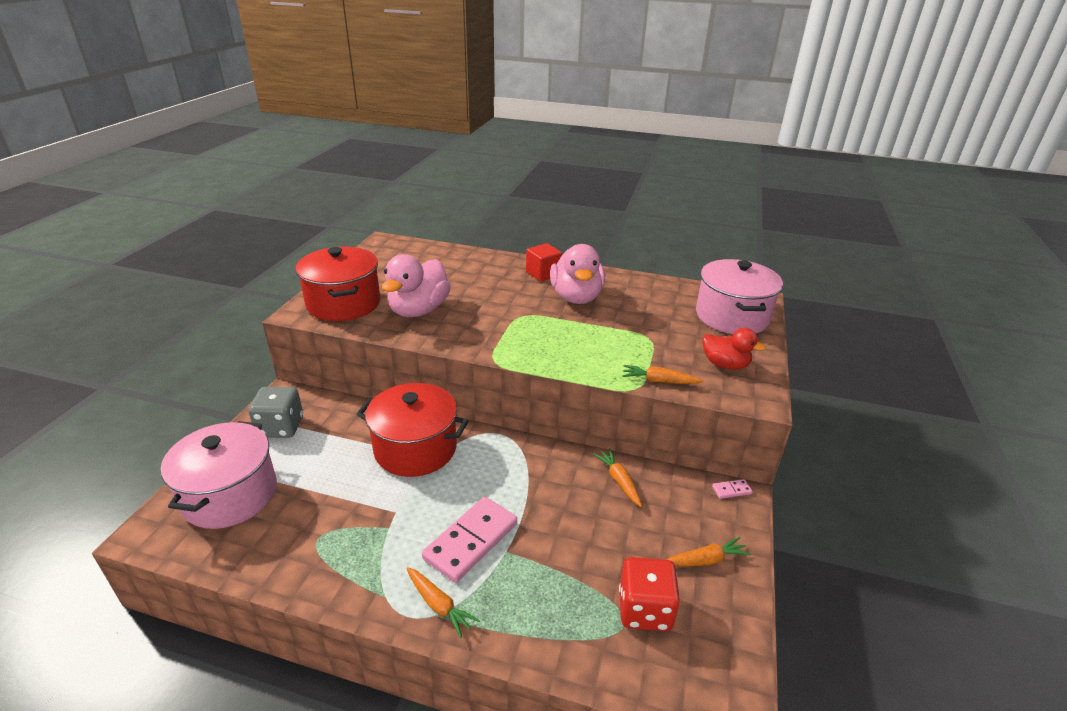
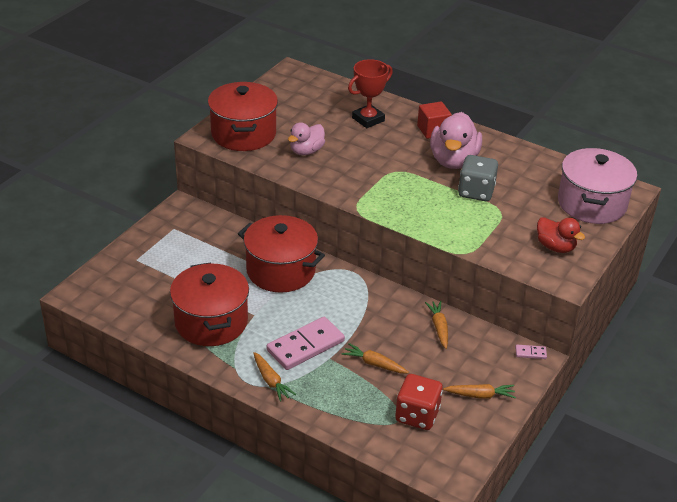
camera: 15 degrees right, 5 degrees up
(230, 495) = (134, 278): pink pot -> none
(280, 427) = (176, 233): grey dice -> grey dice (476, 192)
(341, 534) = (211, 322): none -> red pot
(418, 310) = (306, 151): pink duck -> pink duck, size x0.61
(474, 273) = (368, 119): none -> red trophy
(659, 381) = (488, 251): orange carrot -> orange carrot (374, 364)

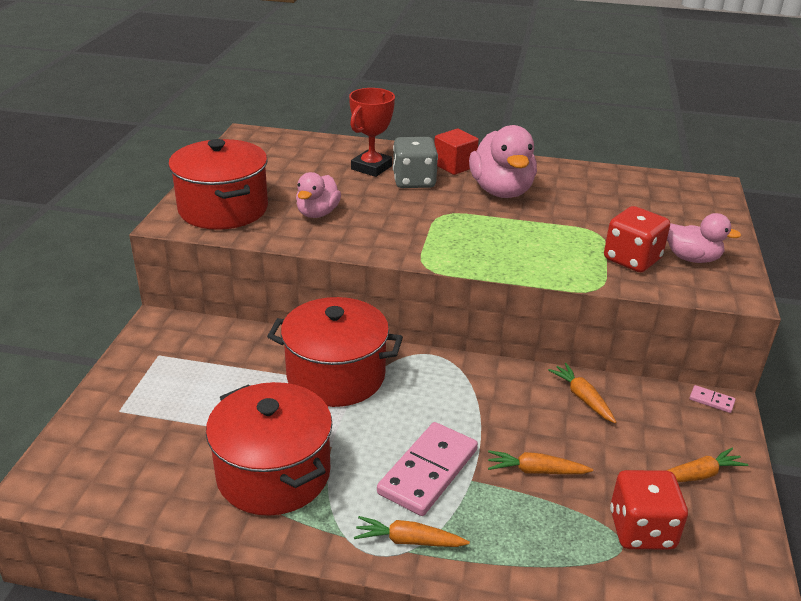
camera: 20 degrees left, 5 degrees down
(271, 381) = (409, 541): orange carrot -> orange carrot turned 150 degrees clockwise
(476, 192) = (553, 218): grey dice -> grey dice (414, 181)
(509, 237) = (632, 259): none -> red dice
(530, 353) = (711, 400): pink domino -> pink domino turned 45 degrees clockwise
(555, 247) = (692, 258): red duck -> pink duck
(592, 204) = (687, 205): pink pot -> none

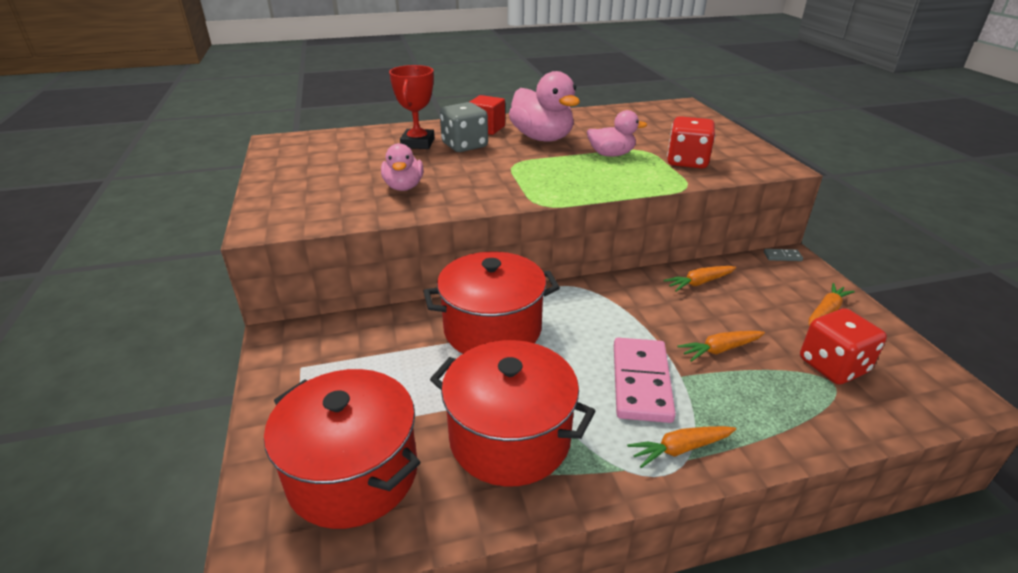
camera: 25 degrees left, 0 degrees up
(223, 209) = (307, 204): red pot -> red pot (353, 473)
(582, 398) = (699, 283): orange carrot -> orange carrot turned 60 degrees counterclockwise
(692, 258) = (724, 151): pink duck -> pink duck (611, 154)
(711, 400) = (782, 256): pink domino -> grey domino

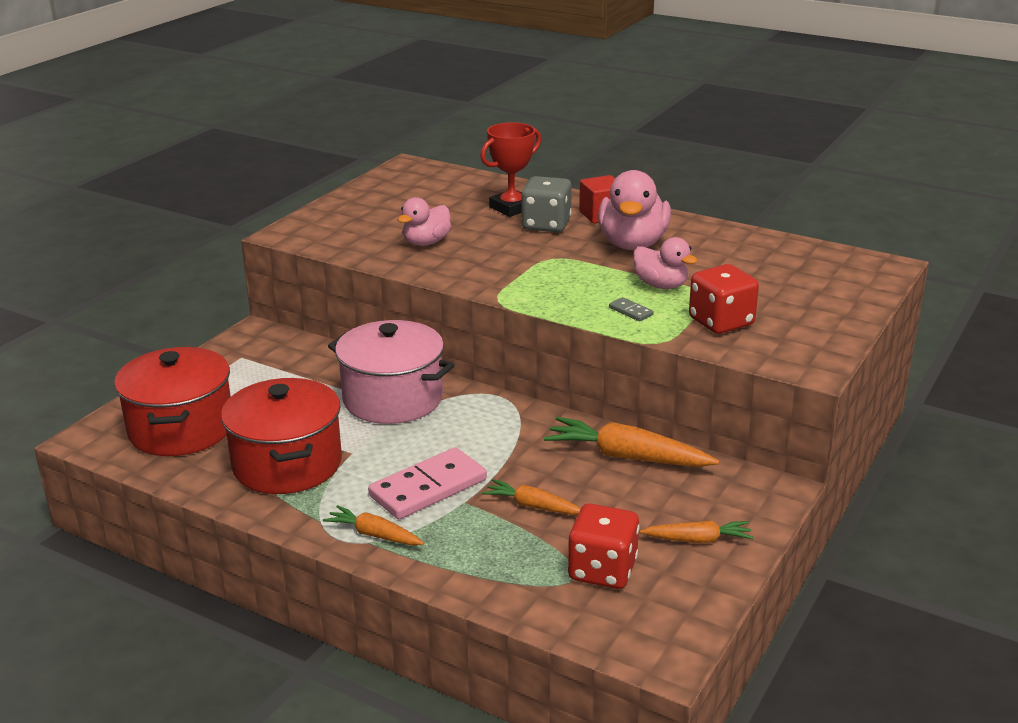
camera: 45 degrees right, 5 degrees down
(492, 329) = (393, 399): red pot -> pink pot
(699, 283) = (627, 457): orange carrot -> orange carrot, size x1.72
(782, 256) = (768, 482): grey domino -> grey domino (630, 311)

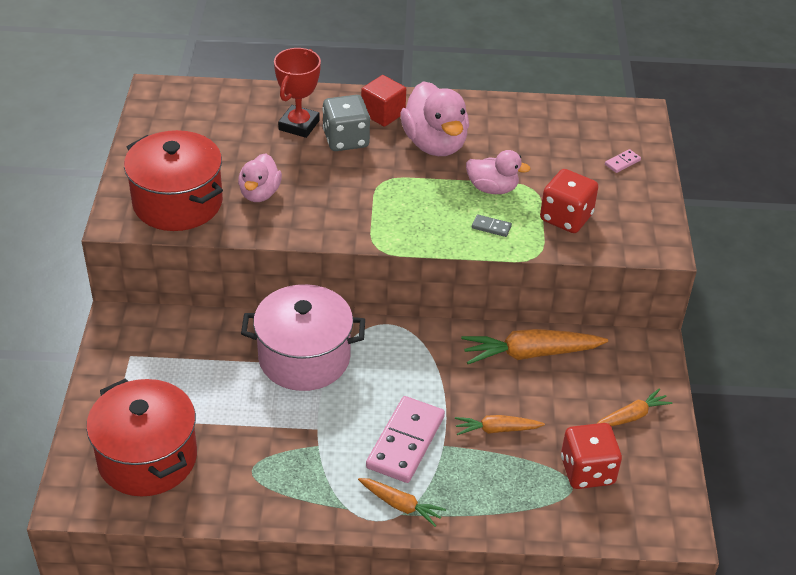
camera: 30 degrees left, 15 degrees up
(287, 464) = (273, 461): red pot -> red pot (178, 203)
(374, 535) = (400, 505): orange carrot -> orange carrot turned 150 degrees counterclockwise
(828, 296) = (622, 162): none -> pink domino

